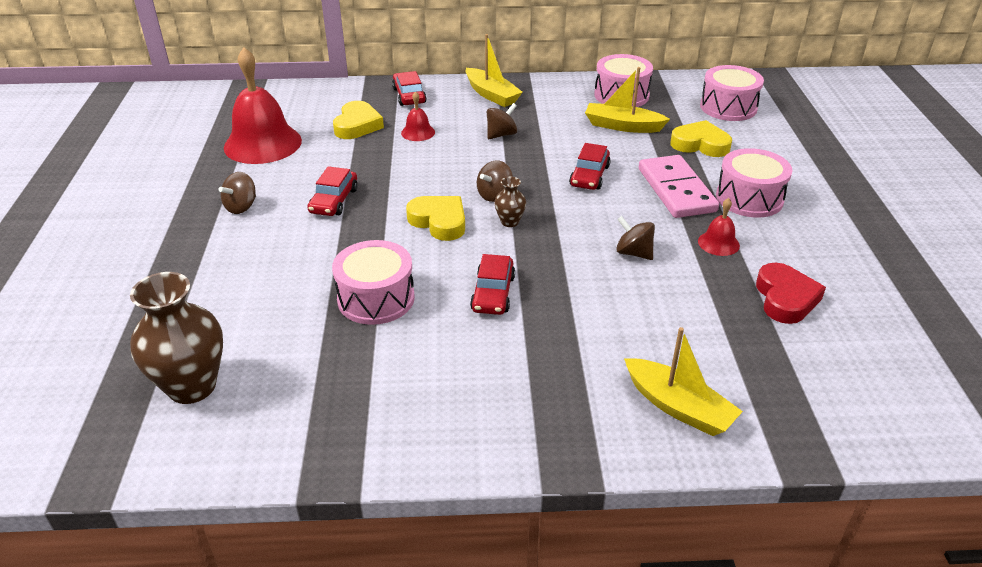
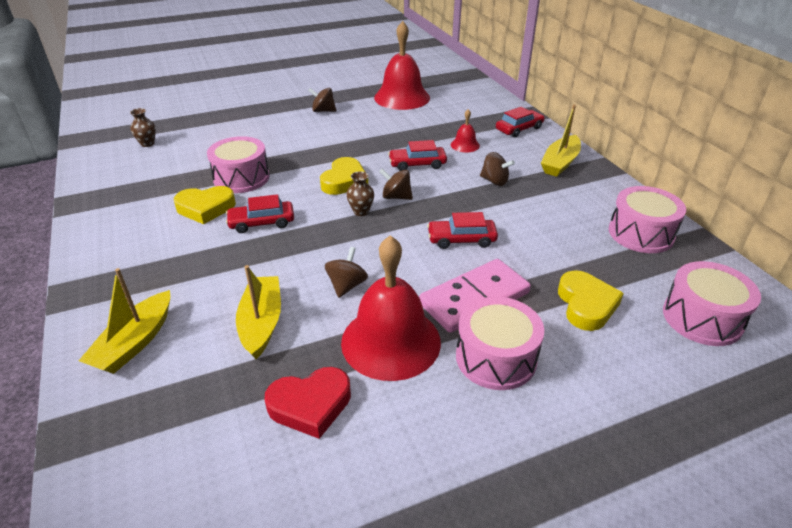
camera: 70 degrees right, 0 degrees up
(192, 386) = (147, 144): brown vase -> brown vase, size x0.47
(334, 201) = (348, 137): red car -> red car (417, 164)
(357, 125) = (454, 121): yellow heart -> yellow heart (205, 208)
(622, 126) = (574, 244): yellow boat -> yellow boat (261, 323)
(718, 243) = (391, 341): red bell -> red bell, size x2.21

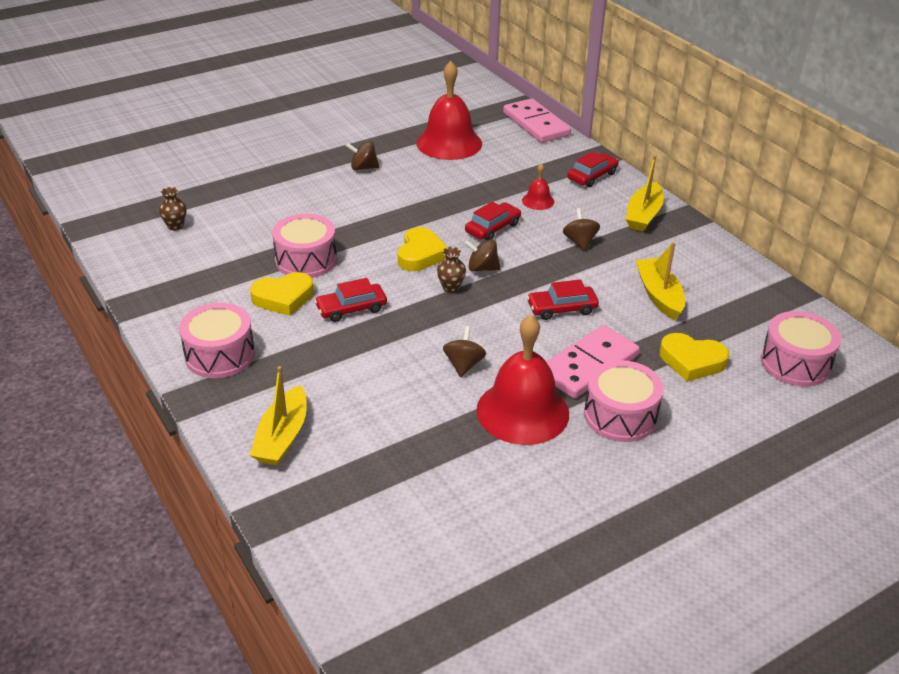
camera: 10 degrees left, 0 degrees up
(261, 323) = (395, 407): yellow boat -> yellow boat (659, 295)
(310, 405) = (469, 471): red heart -> none
(417, 164) = (493, 228): red car -> red car turned 150 degrees clockwise
(480, 88) = (536, 124): none -> pink domino
(494, 181) = (580, 242): brown spinning top -> brown spinning top turned 120 degrees counterclockwise
(586, 305) = (692, 361): yellow heart -> yellow heart turned 120 degrees clockwise
(641, 233) = (734, 287): pink drum -> pink drum (220, 355)

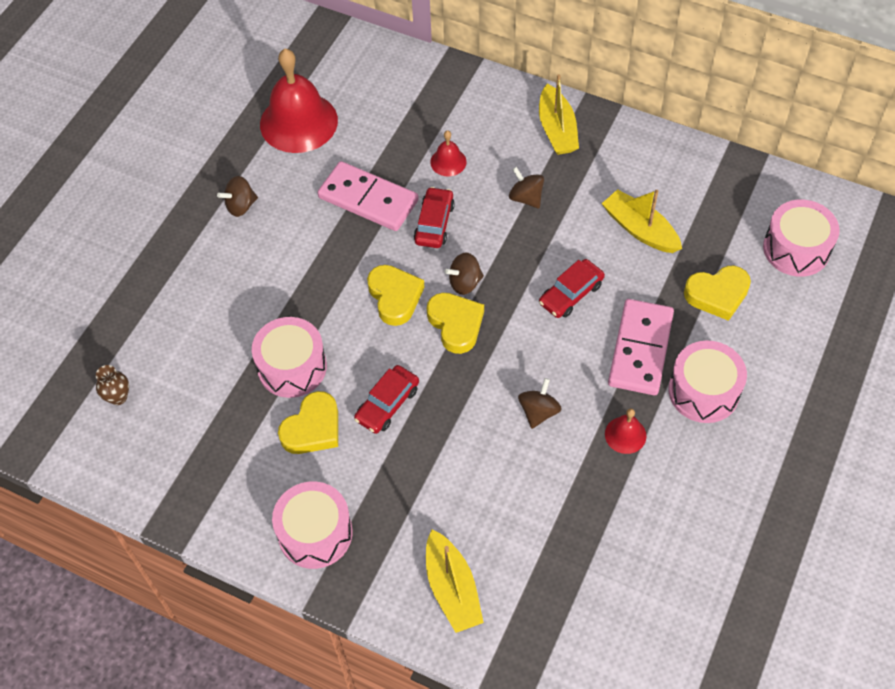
camera: 30 degrees left, 20 degrees up
(451, 288) = (456, 324): brown vase -> yellow heart
(463, 365) = (538, 412): brown spinning top -> brown spinning top turned 45 degrees clockwise
(522, 411) = (625, 435): red bell -> red bell, size x0.45
(536, 124) = (364, 47): pink domino -> pink domino (368, 199)
(592, 176) = (473, 98): red car -> none

